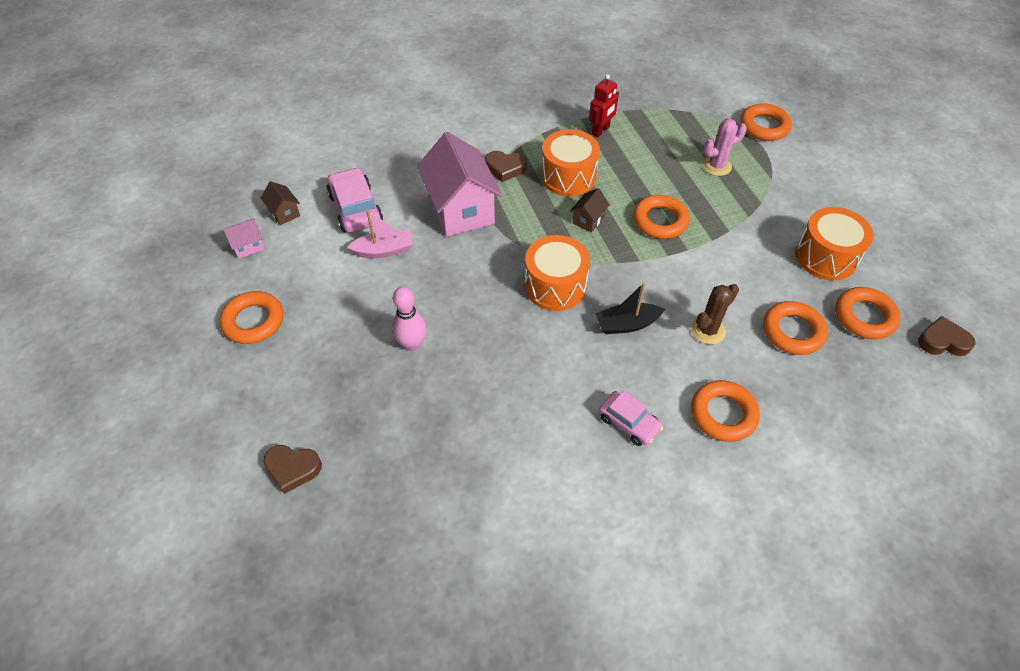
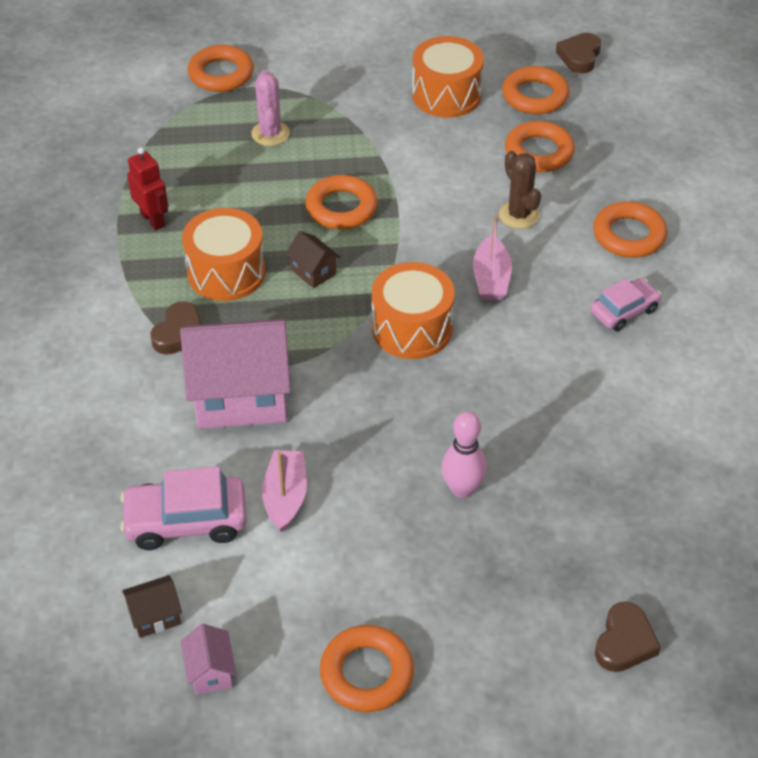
camera: 75 degrees left, 5 degrees down
(626, 324) = (491, 279): black boat -> pink boat

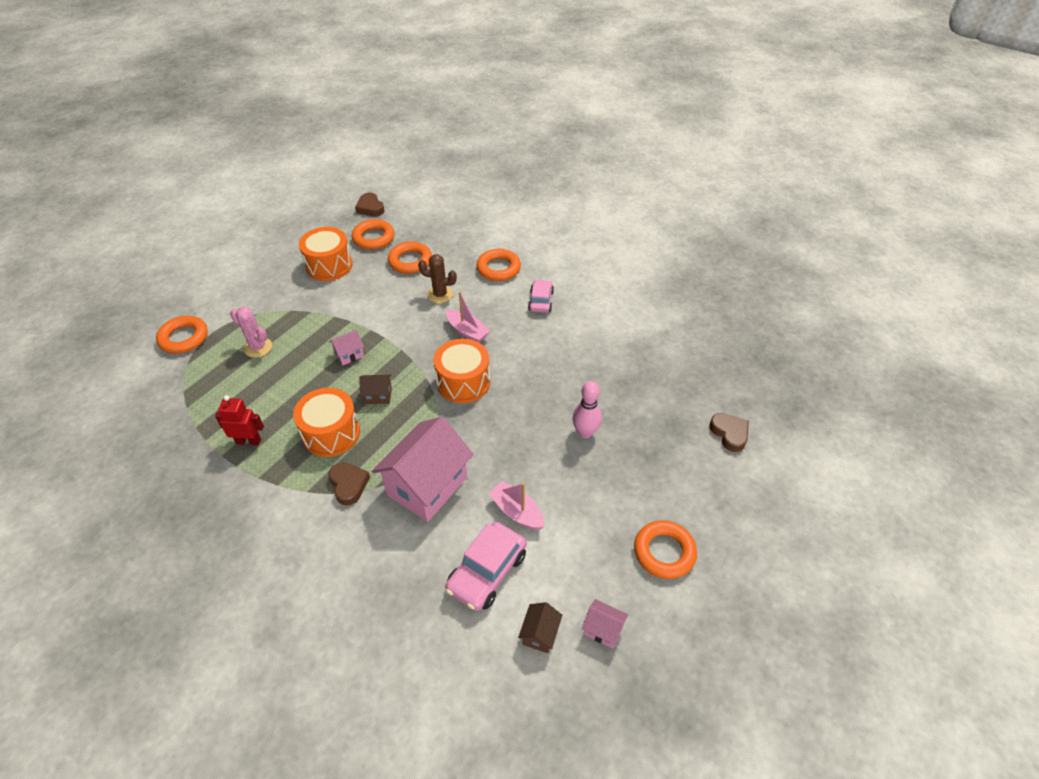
camera: 50 degrees left, 0 degrees up
(341, 208) = (349, 355): orange ring -> pink house

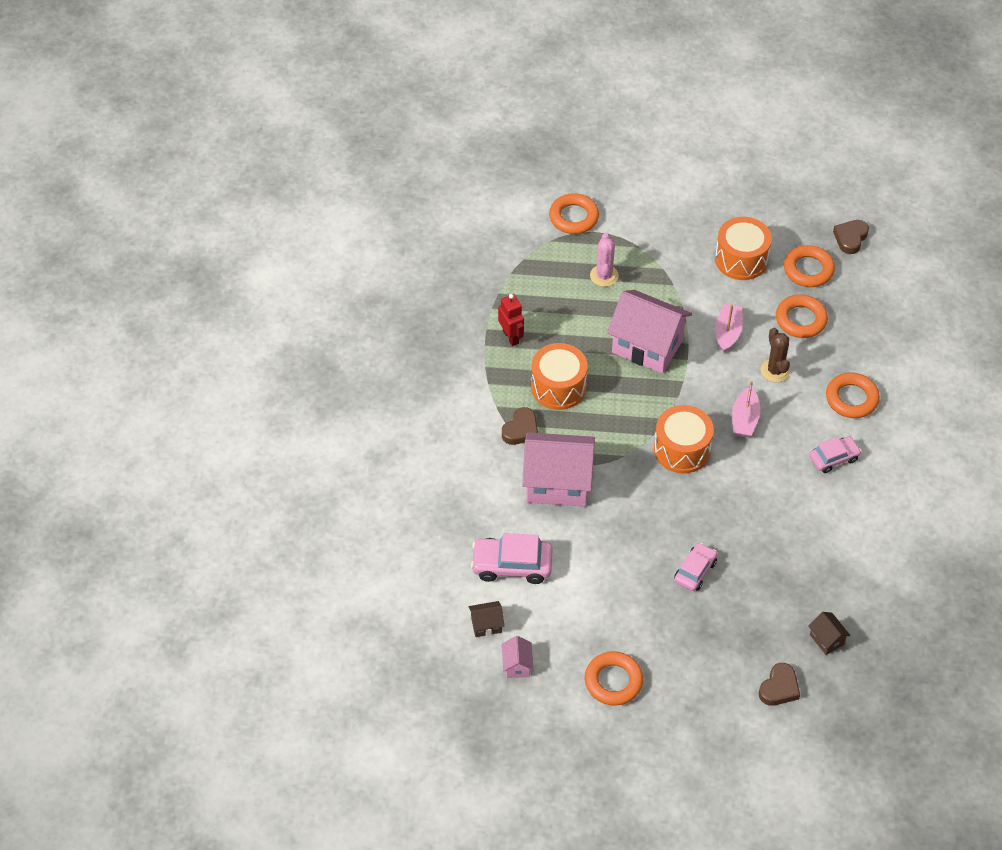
camera: 60 degrees right, 5 degrees up
(349, 355) = (647, 346): pink house -> pink house, size x2.30
(378, 395) = (620, 395): brown house -> brown house (826, 639)
(517, 511) = (578, 559): pink boat -> pink boat (727, 332)
(585, 432) = (695, 571): pink bowling pin -> pink car

